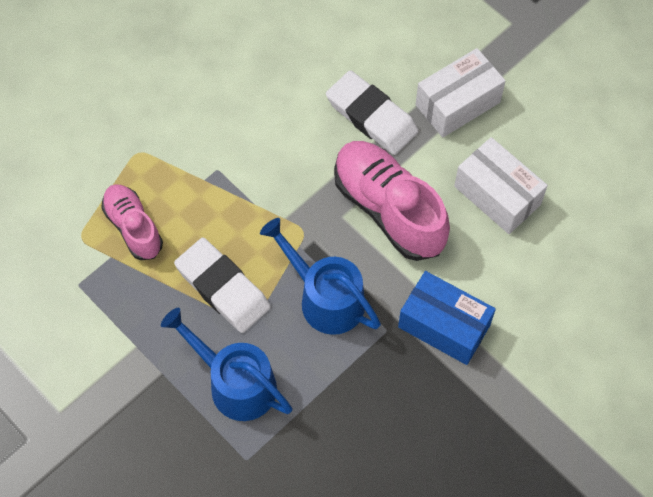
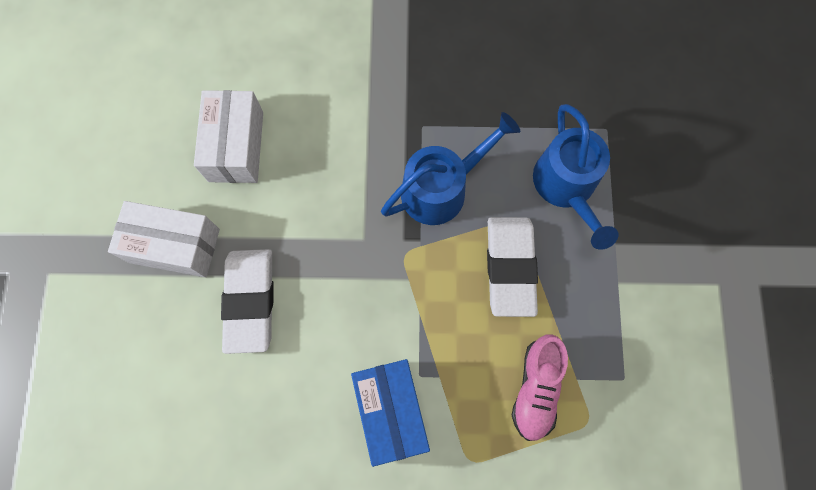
camera: 135 degrees left, 10 degrees up
(325, 298) = (441, 188): blue watering can -> blue watering can turned 120 degrees counterclockwise
(389, 209) = (323, 211): pink shoe -> none
(444, 326) = (380, 93): blue box -> blue box (391, 411)

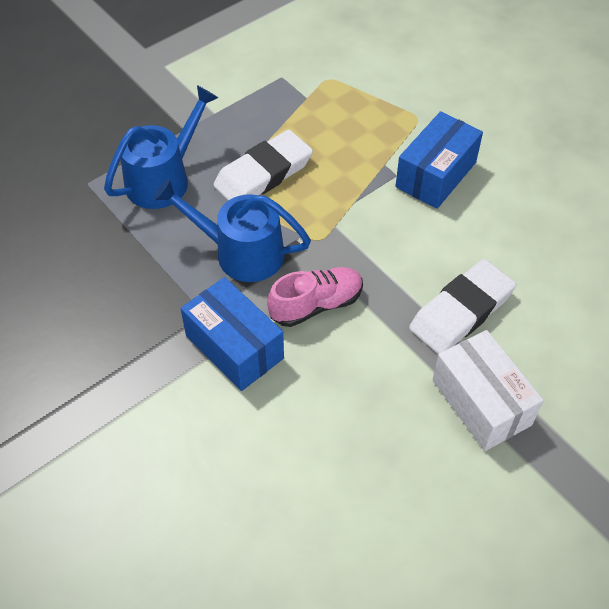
camera: 130 degrees left, 20 degrees down
(236, 146) = (349, 430): white box -> none
(362, 125) = (234, 347): none -> blue box
(536, 388) = (335, 113): pink shoe -> pink shoe (316, 305)

